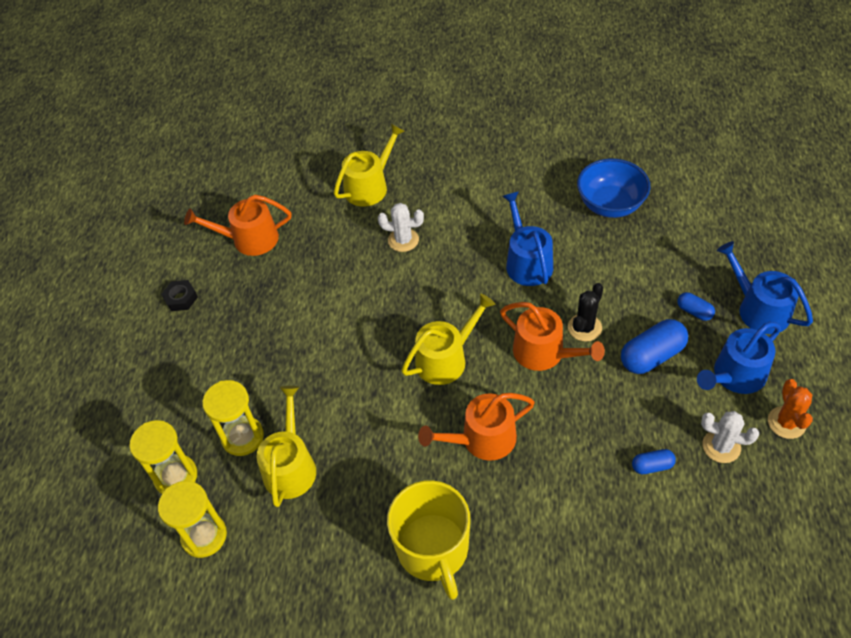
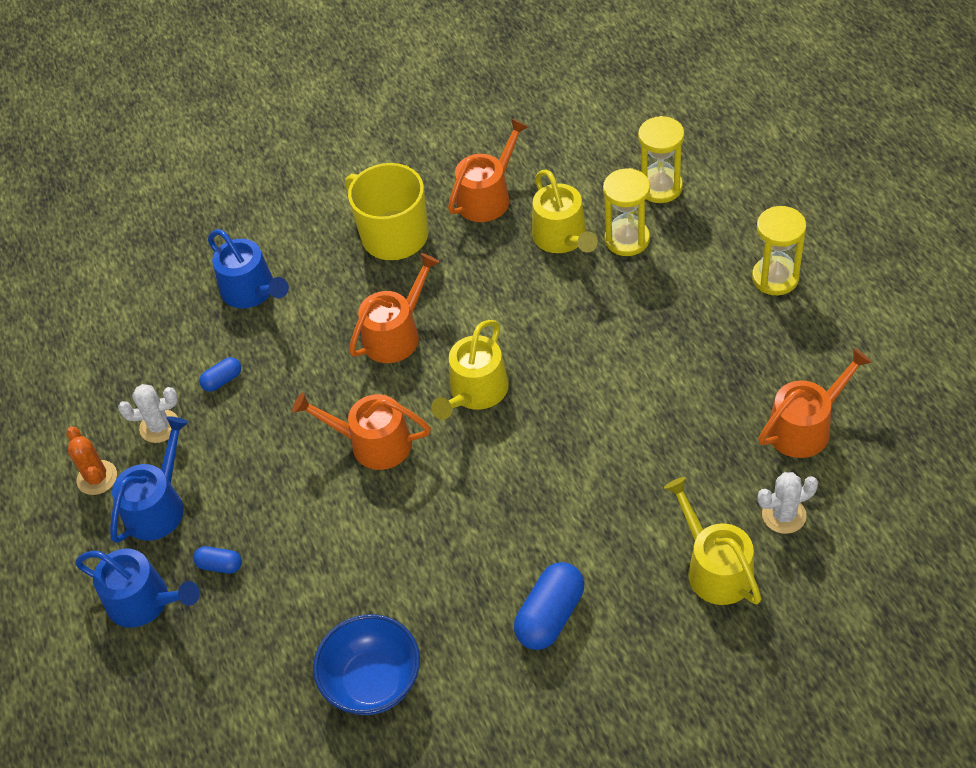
camera: 155 degrees right, 0 degrees up
(181, 298) = (816, 328): black nut -> none
(204, 536) = (595, 162): yellow hourglass -> yellow hourglass (775, 278)
(323, 549) = (487, 197): none -> orange watering can
(369, 186) = (715, 568): yellow watering can -> yellow watering can turned 135 degrees clockwise
(403, 240) = (614, 508): white cactus -> white cactus (784, 515)
(527, 262) = (444, 545): blue watering can -> blue watering can (252, 291)
(584, 328) = (340, 491): black cactus -> none
(652, 356) = (254, 490): blue capsule -> blue capsule (550, 615)

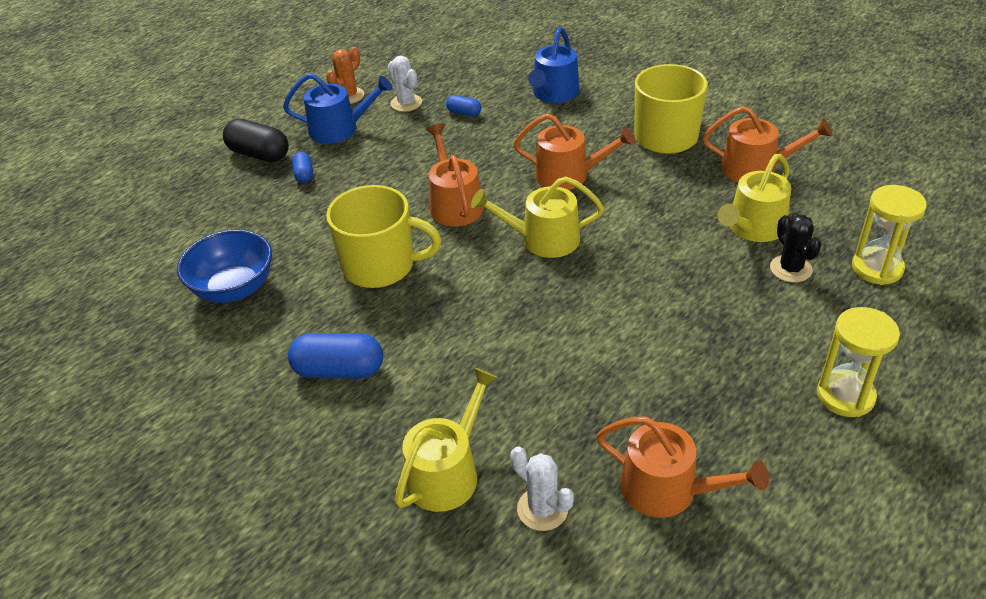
camera: 60 degrees right, 10 degrees down
(144, 601) = (259, 154): blue watering can -> black capsule
(425, 537) = (381, 266): none -> yellow mug
(627, 239) = (790, 269): yellow hourglass -> black cactus

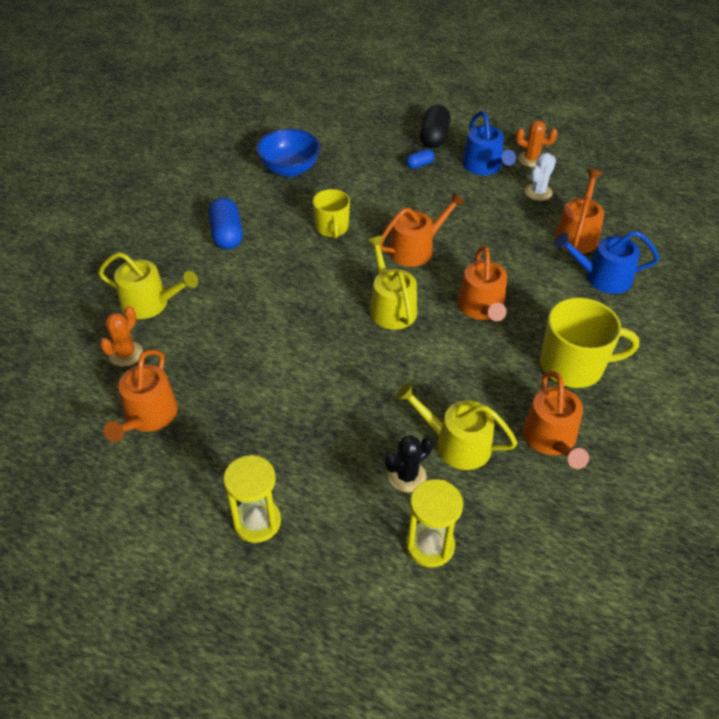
camera: 70 degrees right, 5 degrees up
(381, 266) = (332, 228): yellow mug -> yellow mug, size x0.62
(464, 113) = (541, 228): blue capsule -> none
(486, 94) = (577, 235): none -> orange watering can
(542, 509) = (126, 354): white cactus -> orange cactus

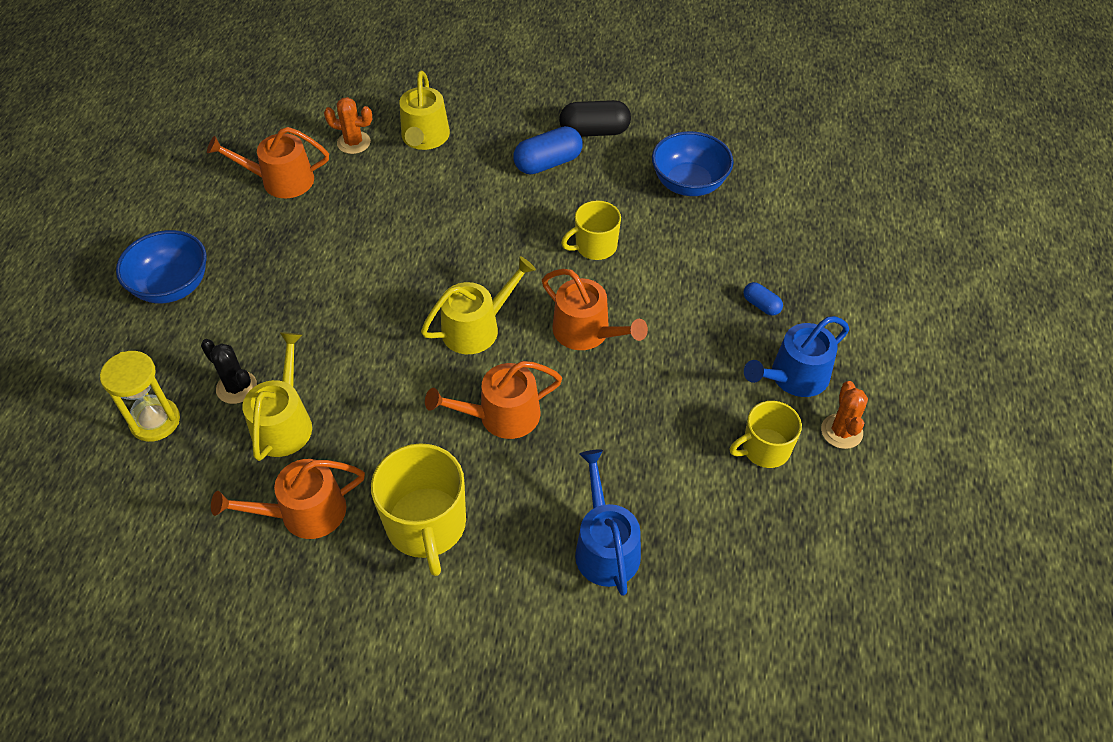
camera: 75 degrees right, 5 degrees up
(257, 522) = (172, 286): yellow hourglass -> blue bowl
(434, 137) = (833, 309): black capsule -> black capsule (594, 131)
(538, 192) = (764, 449): white cactus -> yellow mug
(577, 235) = (686, 508): orange watering can -> none

